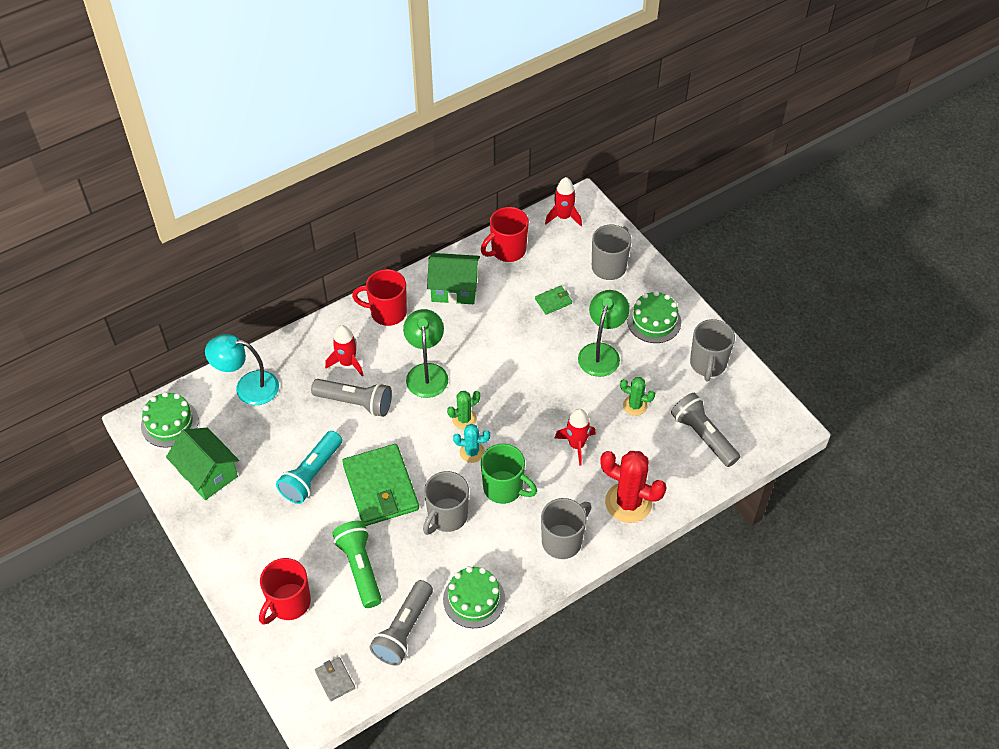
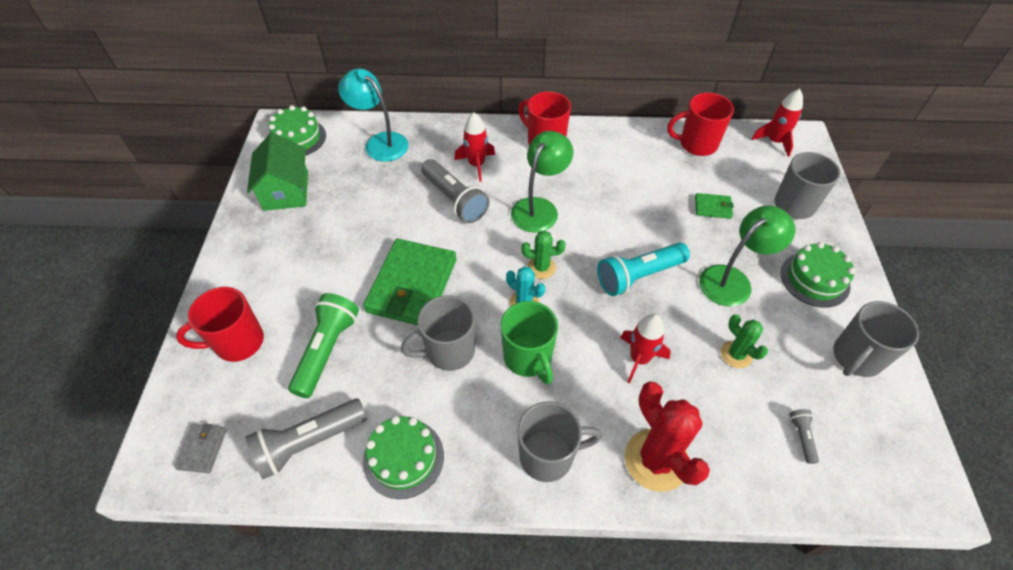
camera: 35 degrees right, 0 degrees up
(311, 475) = (364, 239): turquoise flashlight -> turquoise flashlight (638, 276)
(454, 289) = (621, 152): green house -> none
(703, 436) = (801, 437): grey flashlight -> grey flashlight, size x0.46

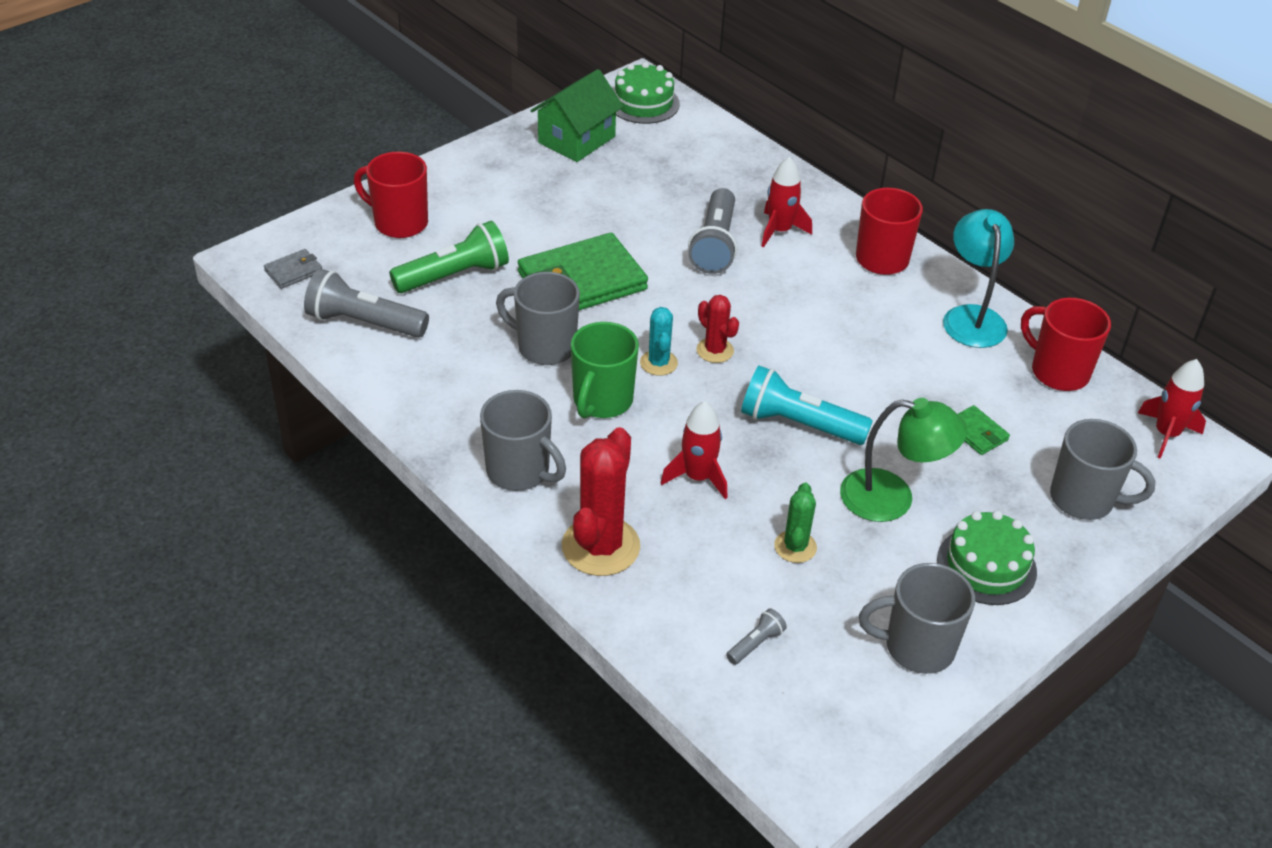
camera: 45 degrees right, 10 degrees down
(380, 142) = (713, 153): turquoise lamp -> turquoise lamp (971, 317)
(403, 458) = (414, 384): green cake -> none
(539, 208) = (787, 306): green lamp -> none
(541, 267) = (715, 350): green cactus -> red cactus

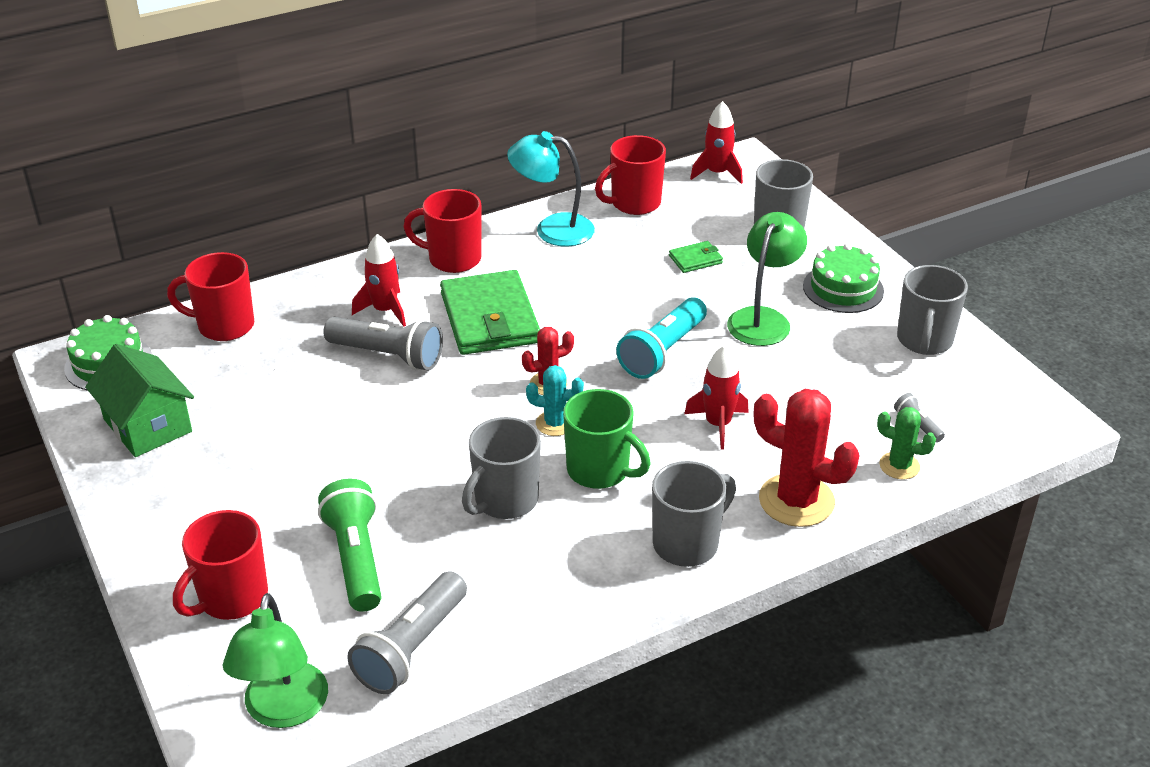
camera: 75 degrees left, 5 degrees down
(294, 271) = (284, 710): grey wallet -> green lamp
(581, 281) = (407, 458): green wallet -> green wallet (489, 318)
(716, 147) = (224, 326): none -> red mug
(795, 547) = (811, 382): green cactus -> green cactus (899, 466)

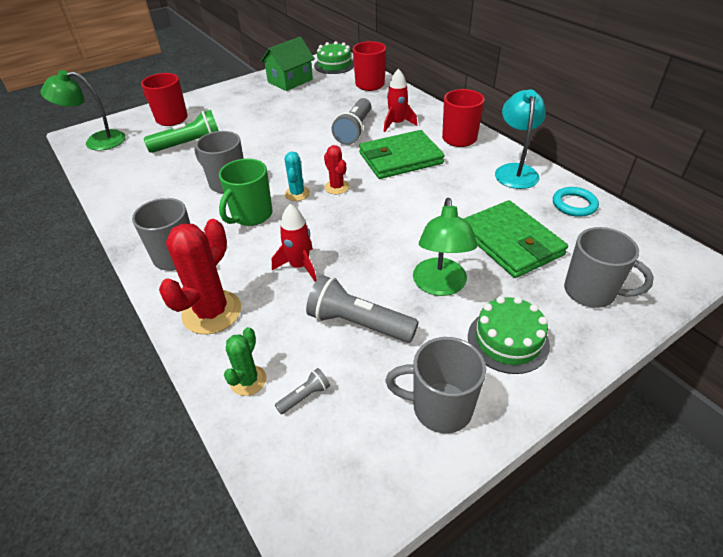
camera: 85 degrees right, 5 degrees up
(411, 648) = (122, 168): grey flashlight -> grey flashlight (358, 323)
(634, 203) = (574, 204): red mug -> turquoise ring
(662, 352) = (381, 233): turquoise flashlight -> none
(695, 259) = (510, 242): green wallet -> green wallet, size x2.28
(717, 173) = (657, 247): red rocket -> none
(763, 319) = (440, 286): green lamp -> green lamp turned 75 degrees clockwise

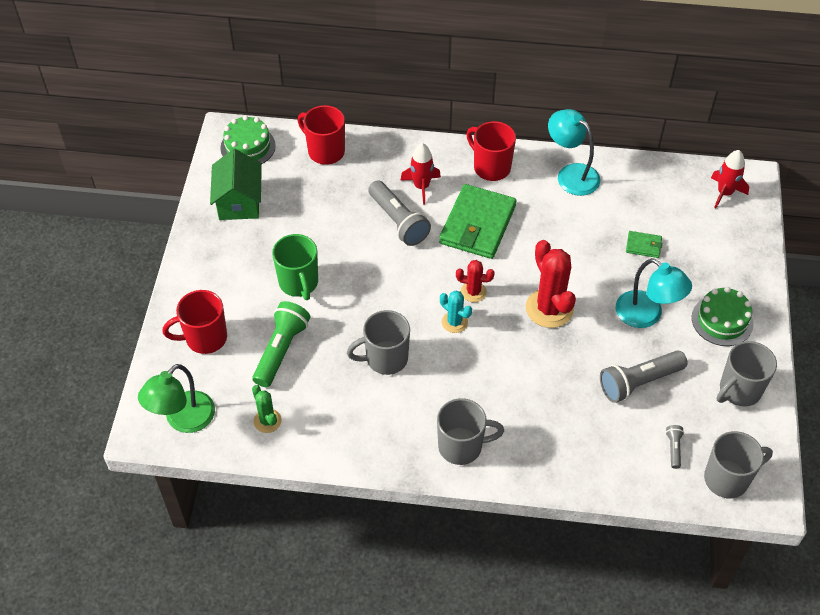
camera: 50 degrees left, 10 degrees up
(212, 312) = (549, 456): red cactus -> red cactus (549, 308)
(248, 380) = (634, 470): green cactus -> green cactus (267, 421)
(251, 215) = (453, 369): green mug -> green mug (299, 283)
(299, 266) = (549, 377): red rocket -> red rocket (724, 193)
(440, 286) = (646, 315): green lamp -> turquoise lamp
(510, 242) = (643, 246): green wallet -> green wallet, size x0.44
(574, 204) = (642, 179): turquoise ring -> none
(591, 292) = (724, 248): grey mug -> grey mug (727, 479)

